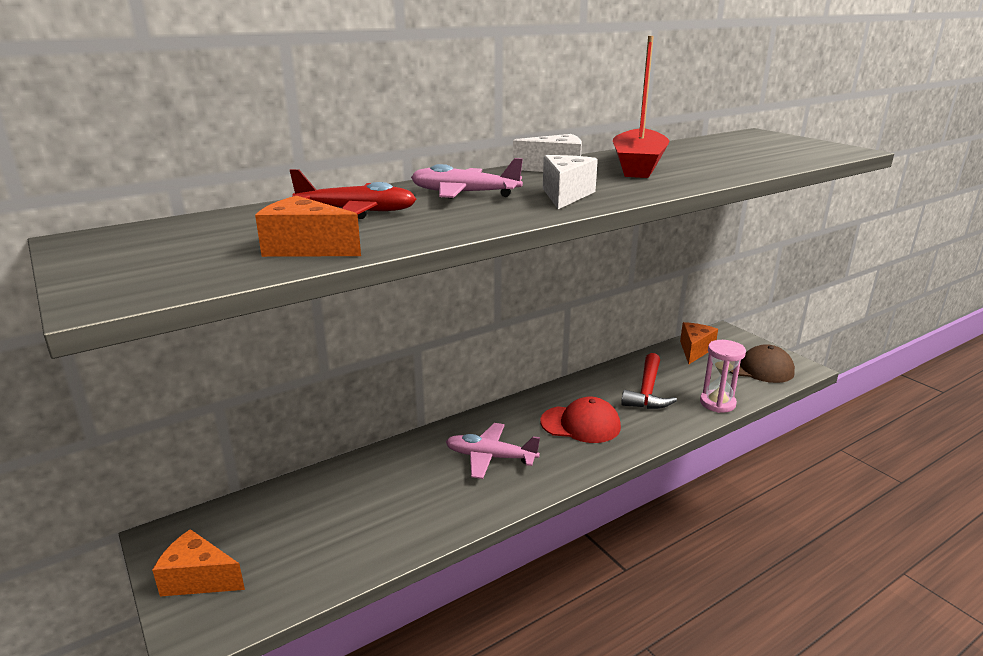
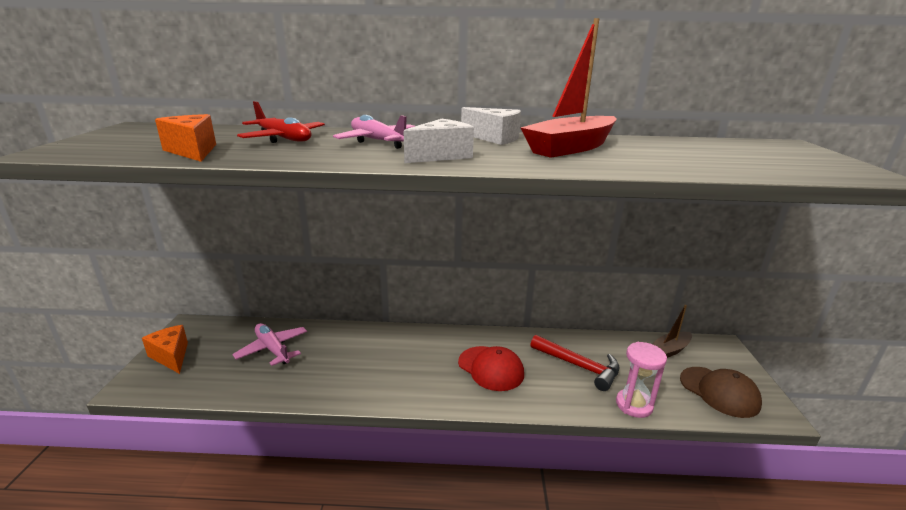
camera: 35 degrees right, 0 degrees up
(490, 457) = (398, 362): pink plane -> pink plane (273, 349)
(647, 391) = (579, 366): red hammer -> red hammer turned 105 degrees counterclockwise
(694, 350) = (669, 350): orange cheese -> brown boat

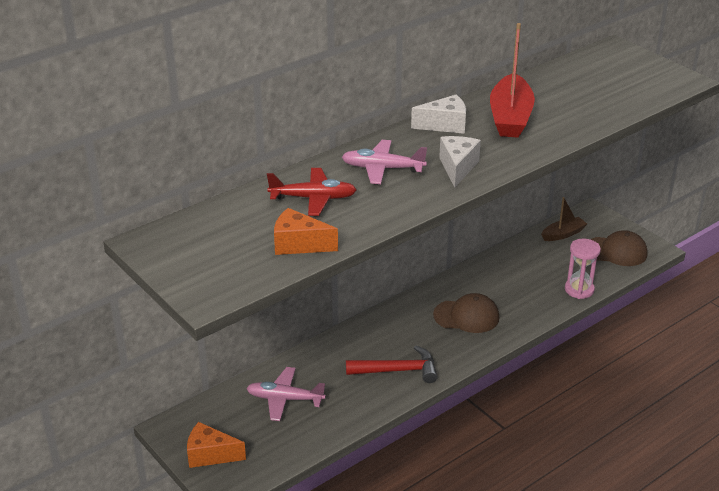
camera: 40 degrees left, 10 degrees up
(491, 368) = (466, 316): red cap -> brown cap
(579, 366) = (521, 281): red hammer -> red hammer (398, 370)
(669, 350) = (563, 234): brown boat -> brown boat turned 135 degrees counterclockwise

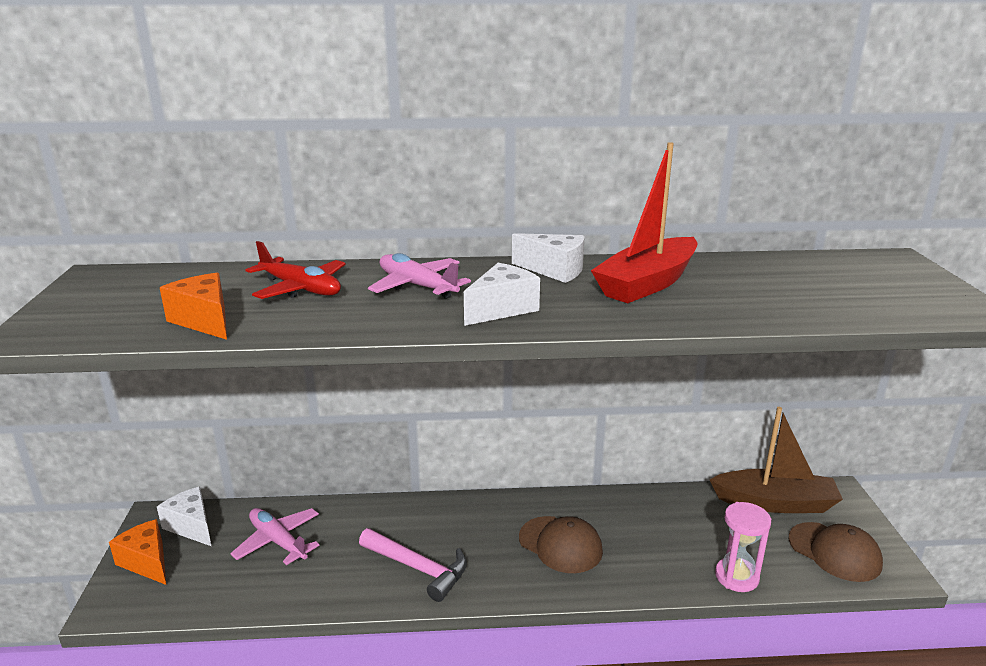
camera: 35 degrees right, 10 degrees down
(207, 420) = (191, 526): none -> white cheese
(398, 370) = (418, 568): red hammer -> pink hammer
(563, 234) = (775, 503): brown boat -> brown boat, size x1.75

